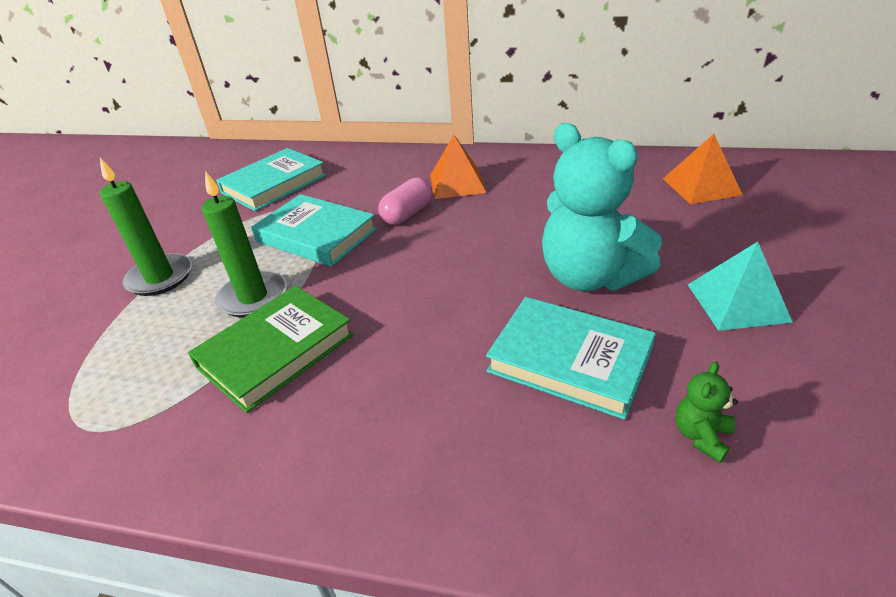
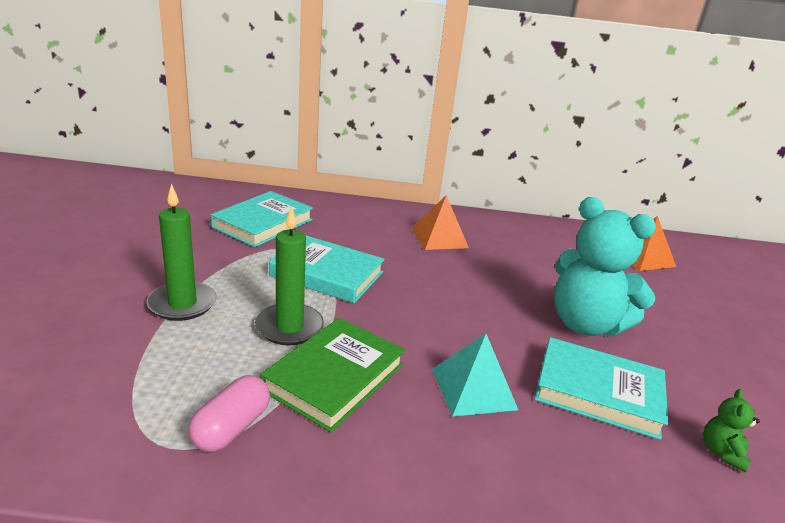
camera: 15 degrees left, 10 degrees down
(407, 214) = (405, 261): pink capsule -> pink capsule (231, 428)
(737, 302) = (706, 350): turquoise pyramid -> turquoise pyramid (473, 388)

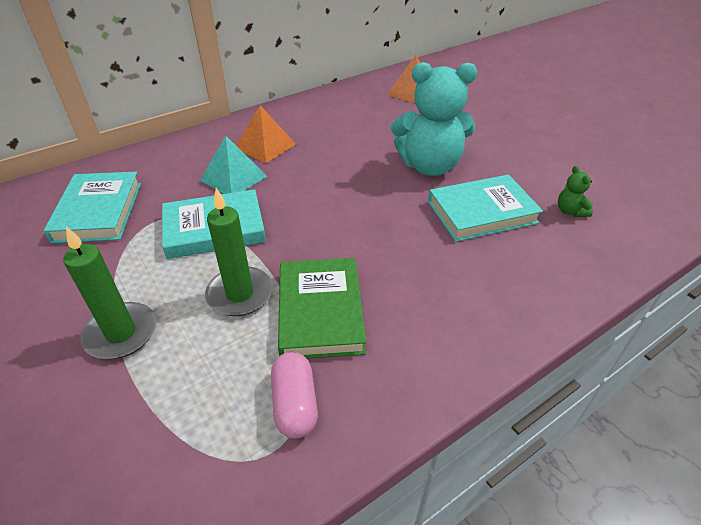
camera: 35 degrees left, 15 degrees up
(473, 388) = (415, 258): turquoise pyramid -> turquoise pyramid (233, 178)

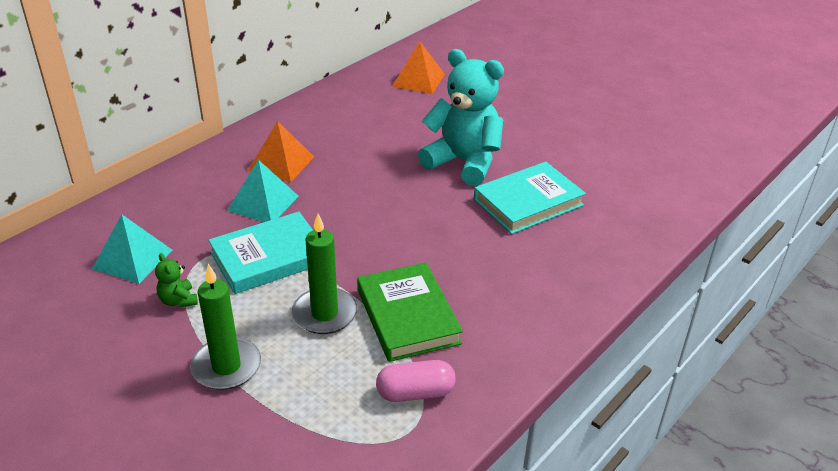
camera: 15 degrees left, 5 degrees down
(98, 211) = (132, 259): turquoise book -> turquoise pyramid
(295, 404) = (415, 393): pink capsule -> pink capsule turned 75 degrees counterclockwise
(429, 166) = (464, 162): turquoise teddy bear -> turquoise teddy bear turned 135 degrees counterclockwise
(570, 211) = (610, 189): green teddy bear -> green teddy bear (178, 300)

